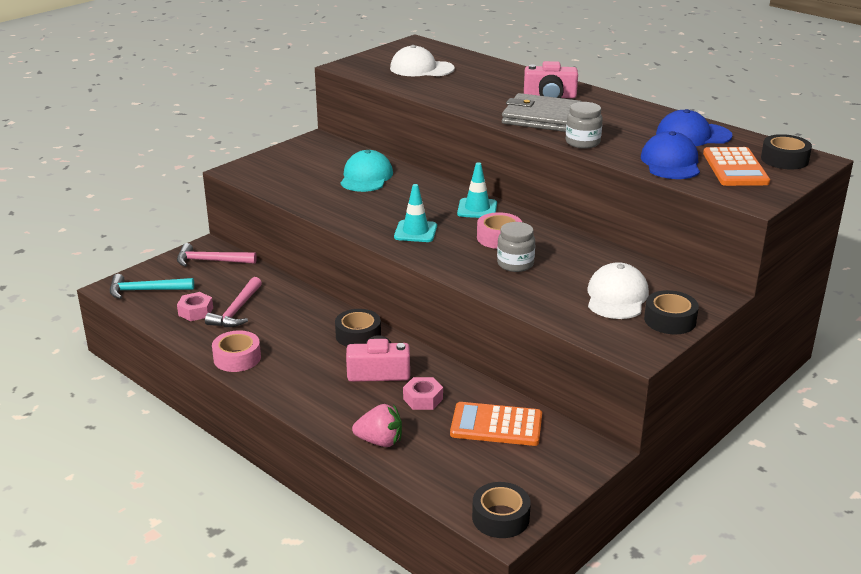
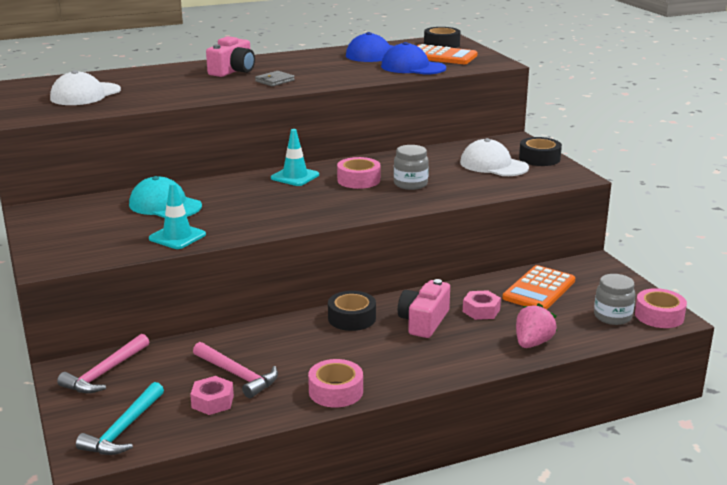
camera: 65 degrees left, 5 degrees down
(415, 232) = (310, 207): turquoise traffic cone -> turquoise traffic cone (177, 237)
(500, 517) = (659, 316): black tape -> pink tape
(541, 118) = (275, 81): grey wallet -> grey wallet, size x0.46
(582, 142) = (343, 80): grey jar -> grey jar (612, 316)

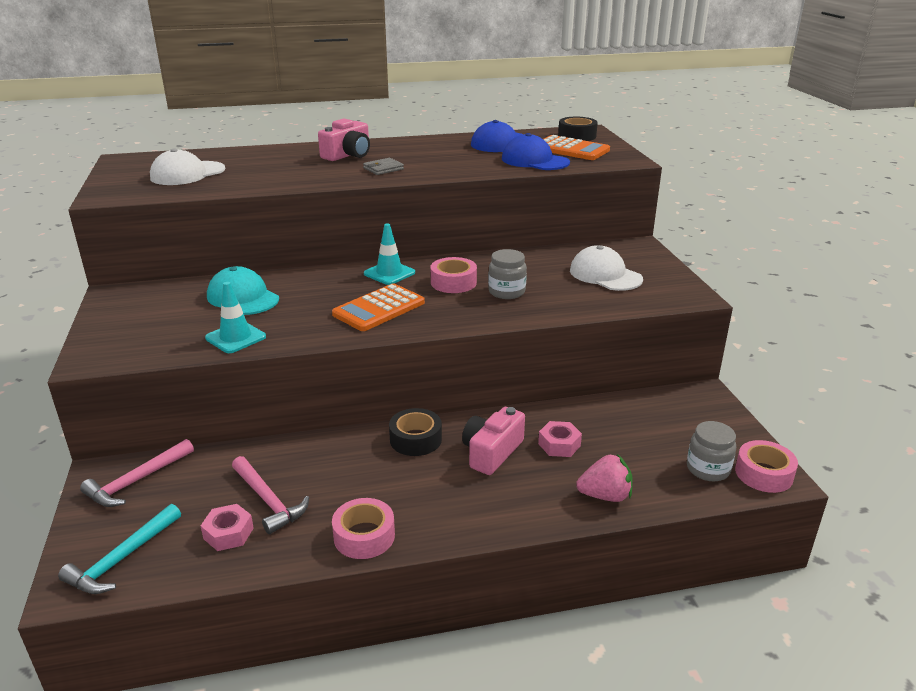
camera: 10 degrees right, 5 degrees up
(532, 343) = (605, 496): pink strawberry -> pink strawberry turned 45 degrees clockwise
(539, 158) = (658, 270): black tape -> none
(539, 289) = (632, 423): orange calculator -> orange calculator (379, 308)

